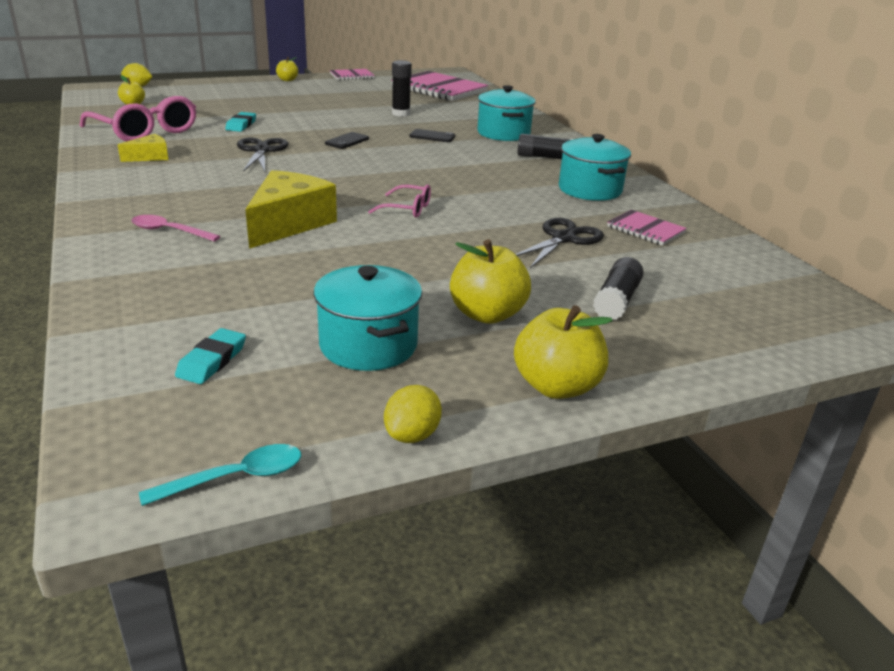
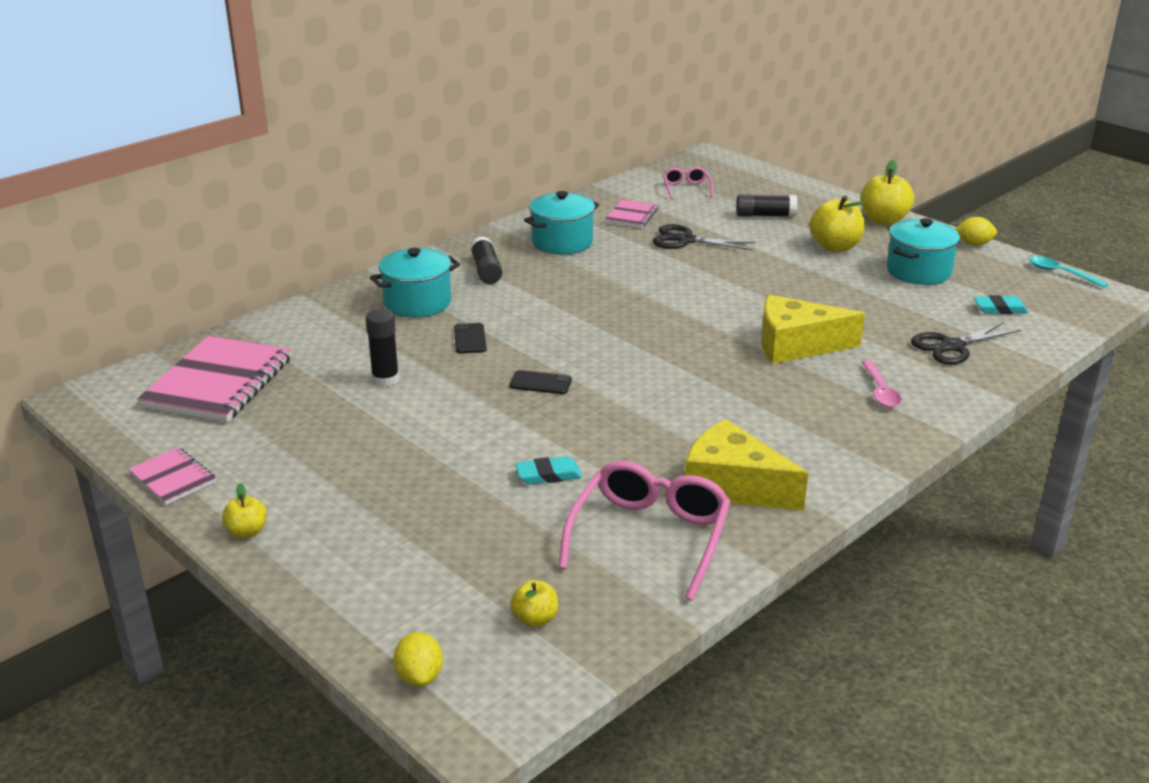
camera: 110 degrees left, 0 degrees up
(150, 157) = (733, 486): yellow cheese -> yellow cheese, size x1.92
(261, 151) = (632, 423): black scissors -> black scissors (952, 346)
(407, 209) = (701, 305): pink glasses -> pink glasses (686, 188)

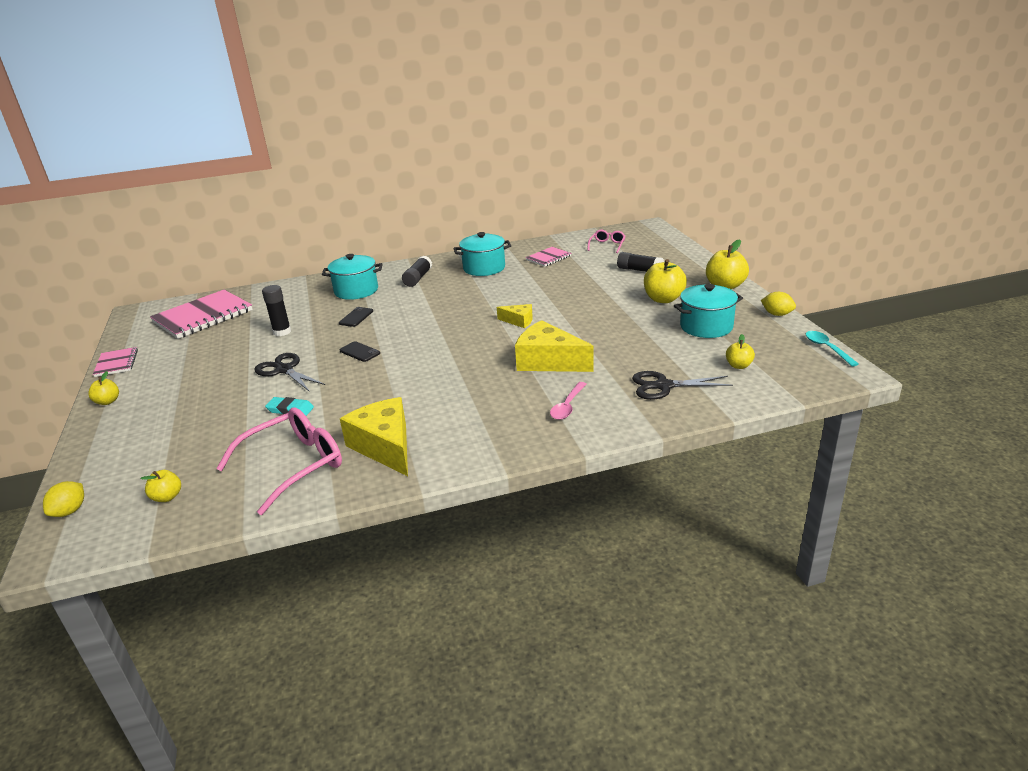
camera: 30 degrees right, 0 degrees up
(685, 240) = (563, 278): black scissors -> black scissors (284, 370)
(698, 304) = (519, 321): none -> yellow cheese
(1000, 309) = (738, 366): turquoise eraser -> yellow apple

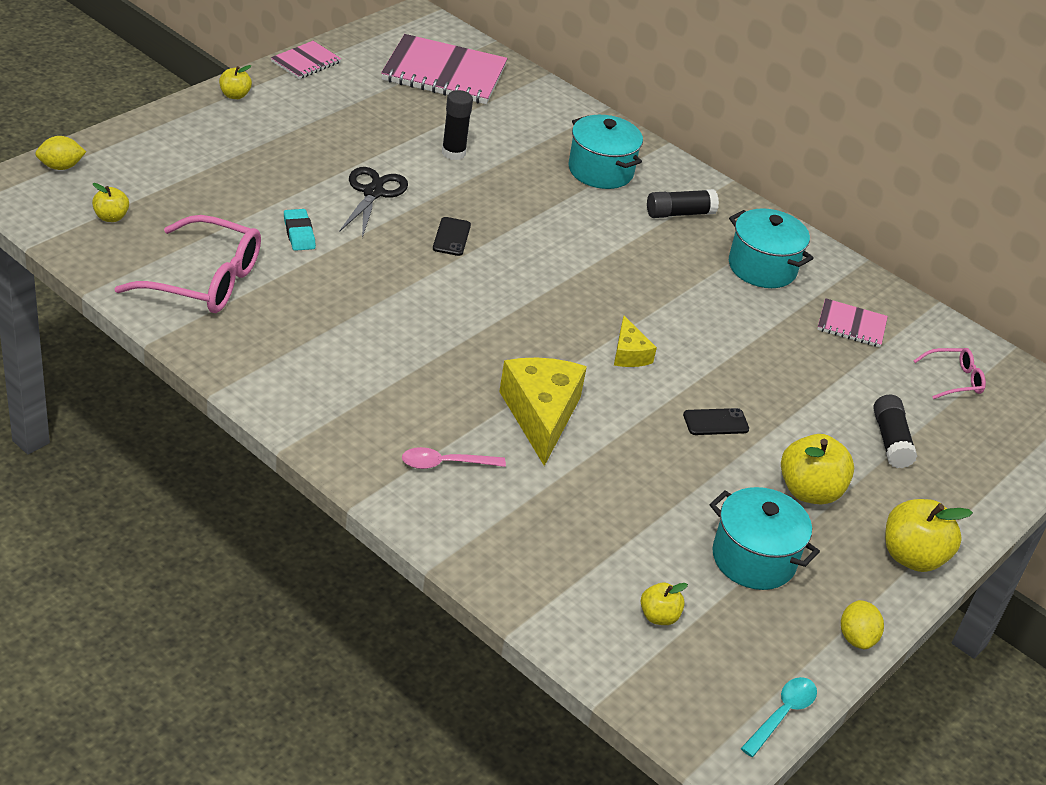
camera: 50 degrees right, 10 degrees up
(356, 317) = (532, 199): black phone -> black phone (715, 422)
(385, 446) = (274, 335): yellow cheese -> none
(663, 386) = (551, 545): black scissors -> none

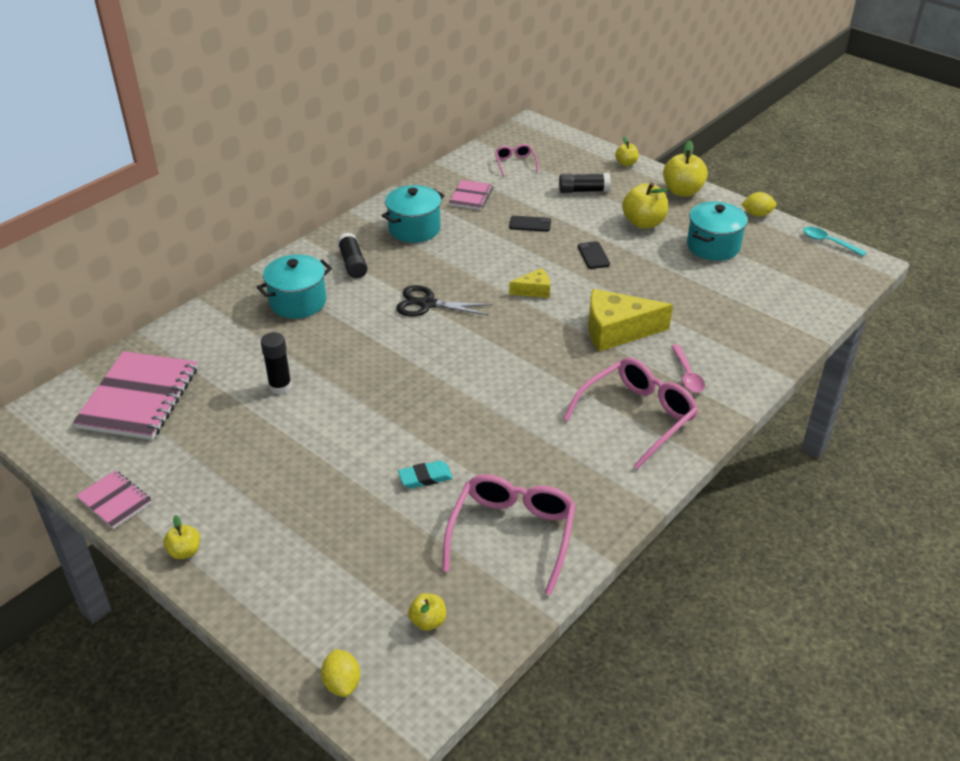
camera: 85 degrees left, 0 degrees up
(370, 403) = (637, 416): none -> pink glasses
(373, 193) = (352, 434): black scissors -> black scissors (427, 304)
(451, 237) = (410, 382): black phone -> black phone (530, 224)
(659, 616) = (780, 283): yellow apple -> yellow apple (626, 163)

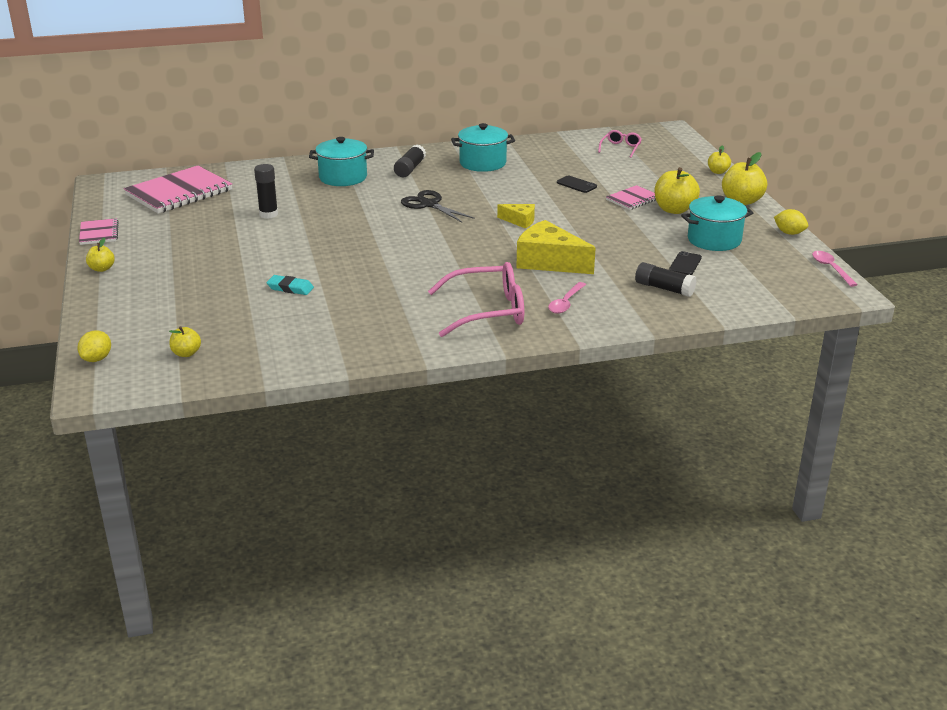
camera: 35 degrees right, 10 degrees down
(471, 196) = (554, 157): pink notebook -> pink notebook (633, 199)
(512, 534) = (302, 335): pink glasses -> none
(583, 190) = (653, 178): black glue stick -> black glue stick (664, 288)
(593, 255) = (599, 216): black phone -> black phone (685, 264)
(828, 242) = (831, 268): turquoise spoon -> pink spoon

